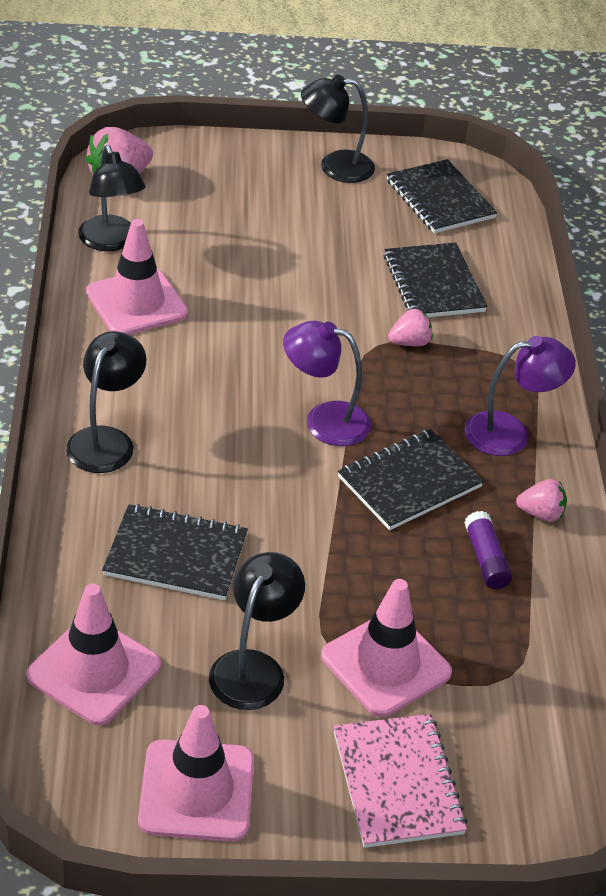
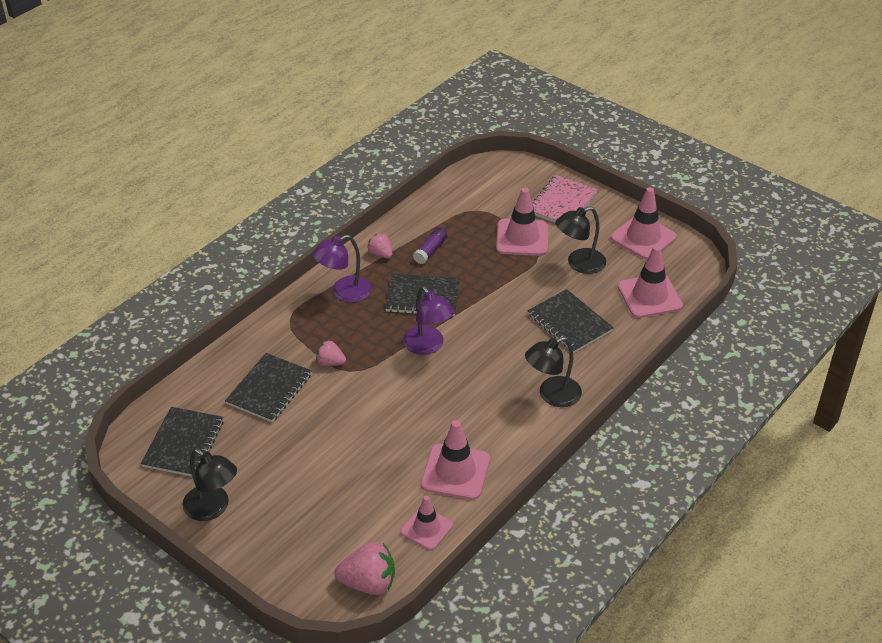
camera: 135 degrees left, 0 degrees up
(111, 242) = (426, 528): black lamp -> pink traffic cone
(510, 433) = (344, 292): purple lamp -> purple lamp turned 60 degrees counterclockwise

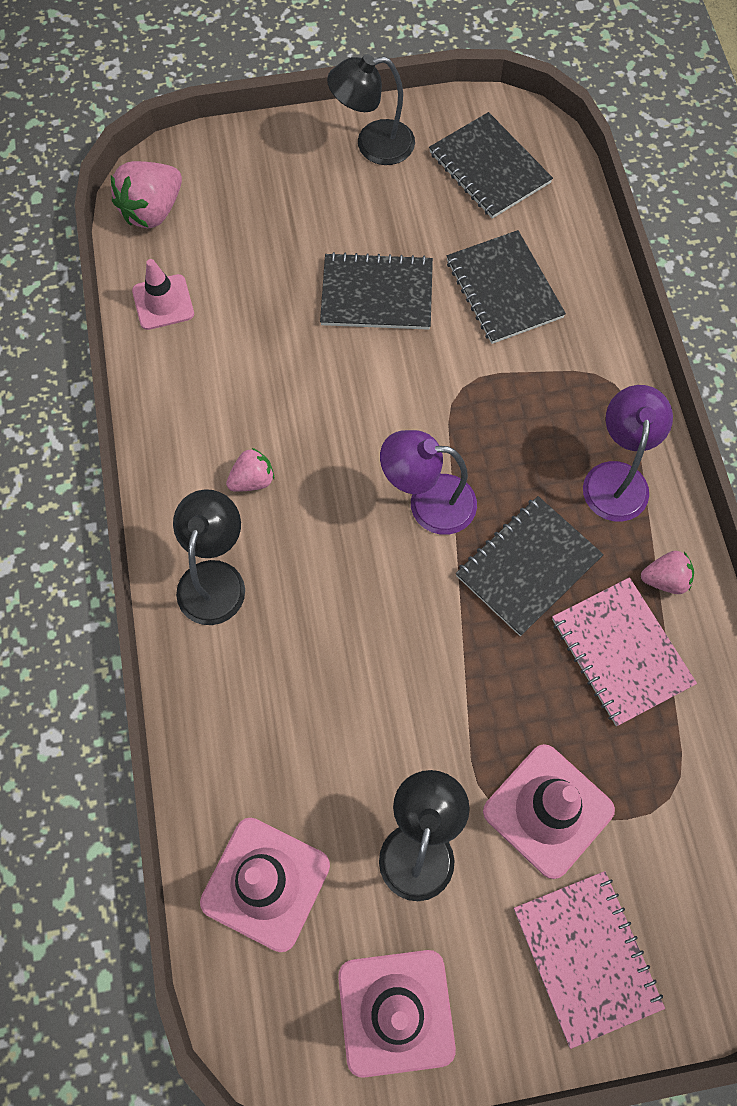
camera: 130 degrees right, 25 degrees up
(330, 362) = (494, 376): pink strawberry -> pink strawberry (252, 480)
(430, 250) = (621, 652): purple glue stick -> pink notebook
(455, 472) = (207, 383): pink traffic cone -> none
(569, 323) = (315, 715): black notebook -> black notebook (377, 294)

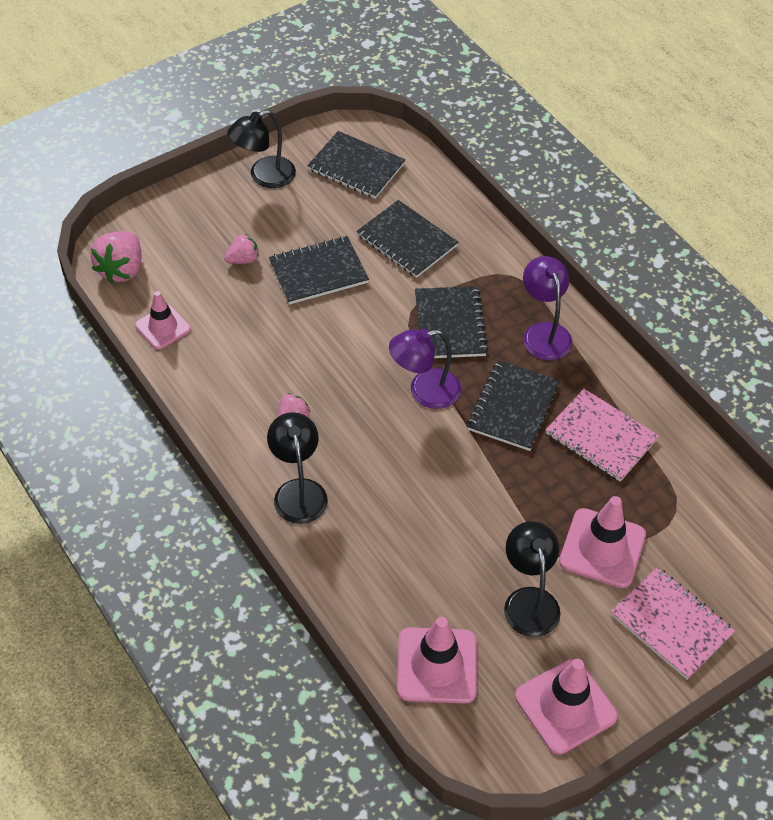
camera: 25 degrees left, 15 degrees down
(503, 422) = (450, 324): none -> black notebook
(665, 579) = (607, 383): pink strawberry -> pink strawberry (243, 260)

